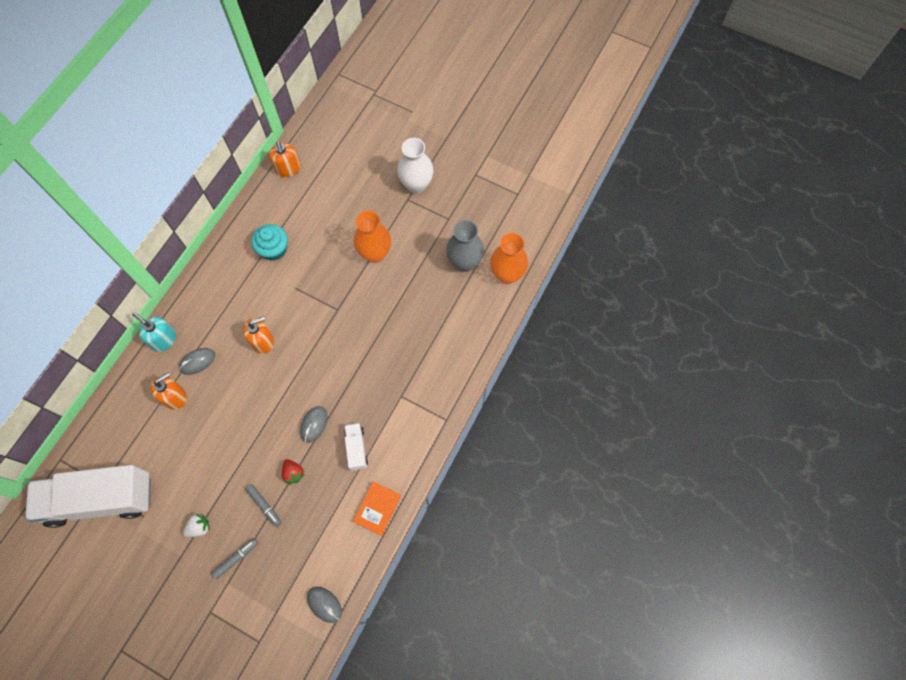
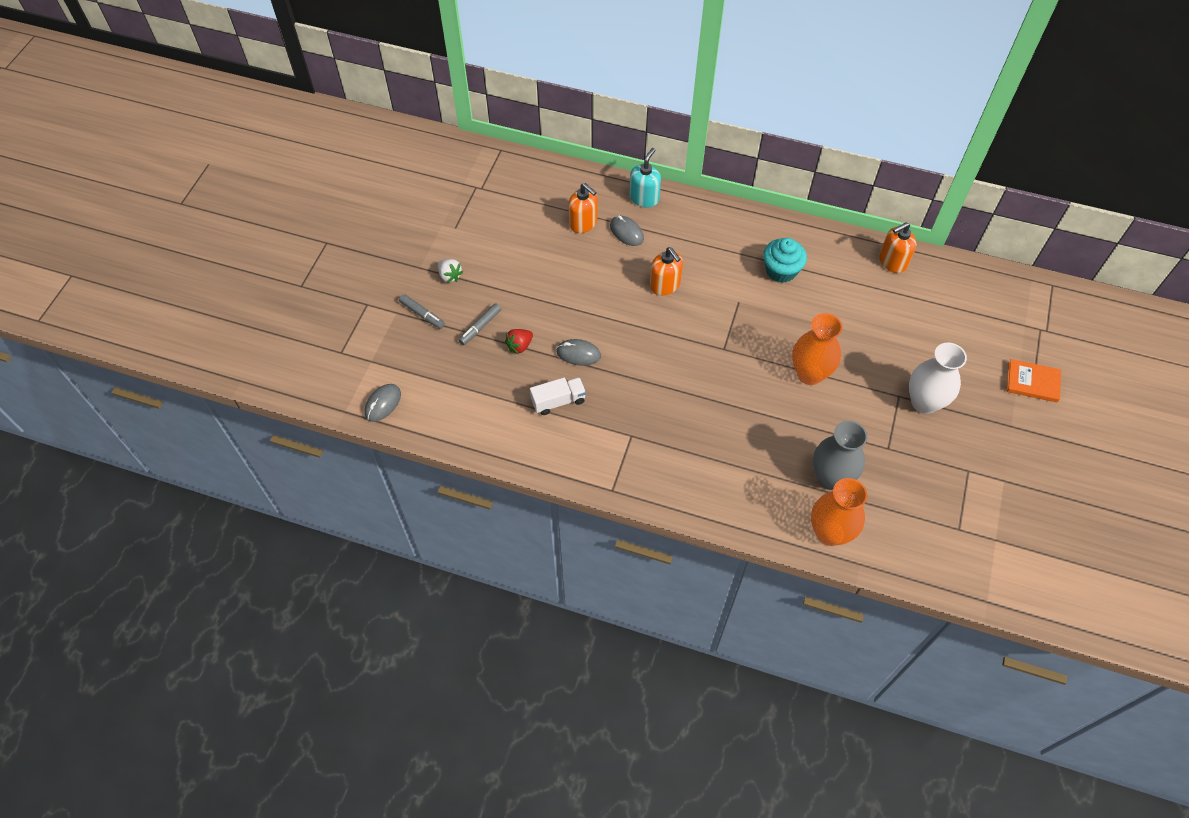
camera: 80 degrees right, 10 degrees down
(101, 499) = (467, 190): white truck -> none
(377, 508) = (492, 435): orange book -> orange book (1032, 382)

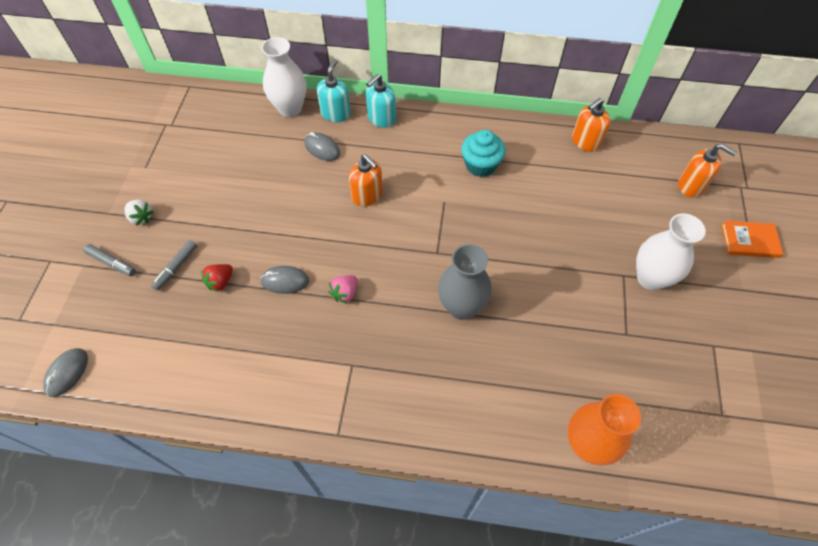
camera: 10 degrees left, 0 degrees up
(558, 401) = (267, 338): white truck -> none
(583, 223) = (277, 145): orange soap dispenser -> orange soap dispenser (691, 186)
(599, 187) = (290, 108): none -> white vase
(632, 373) = (345, 293): none -> pink strawberry
(689, 209) = (381, 118): none -> turquoise soap dispenser
(809, 374) = (529, 266): orange vase -> none
(830, 477) = (574, 378): grey vase -> grey vase (461, 306)

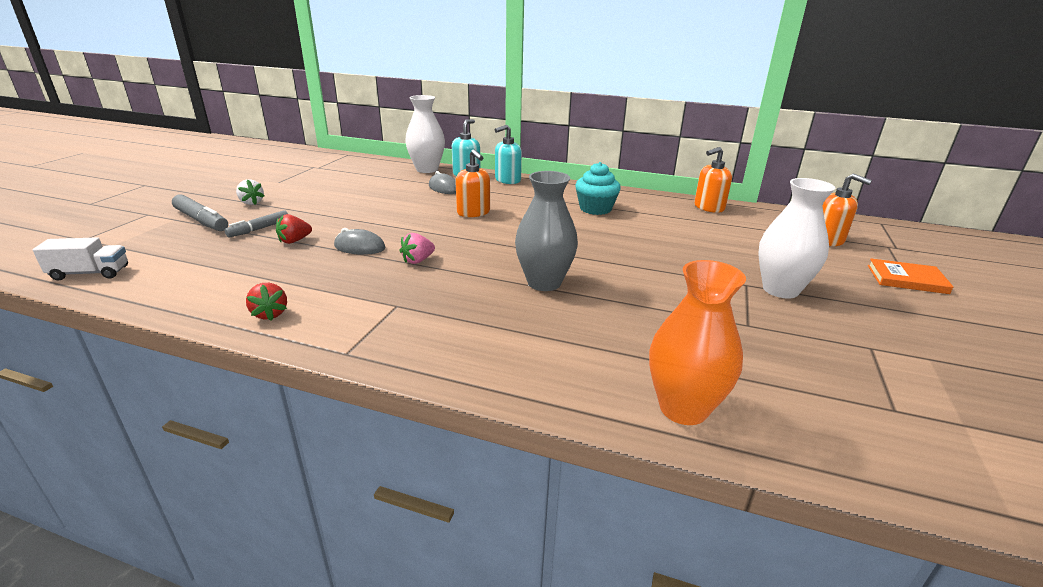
camera: 10 degrees right, 30 degrees down
(67, 373) = (90, 273): grey mouse -> white truck
(112, 263) = (201, 221): grey marker -> grey marker, size x1.52
(256, 398) = (270, 314): none -> red strawberry

